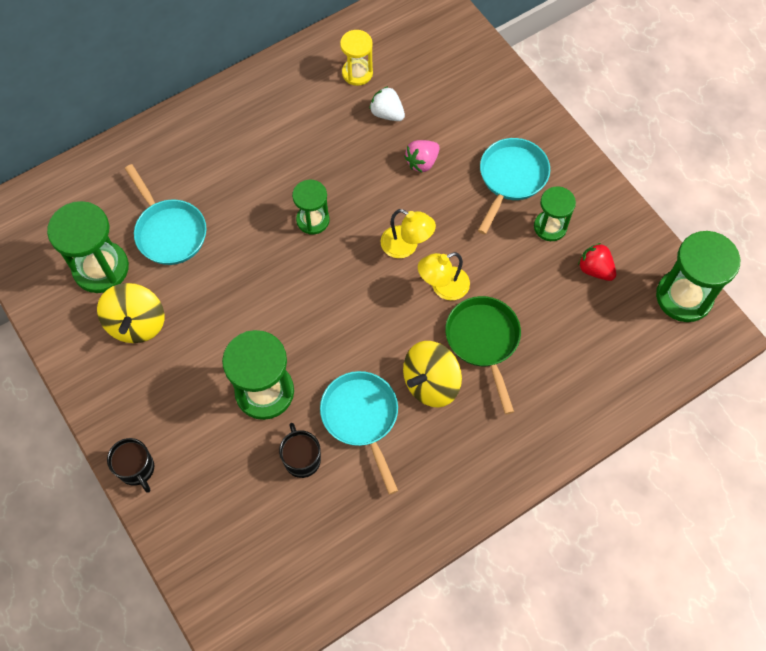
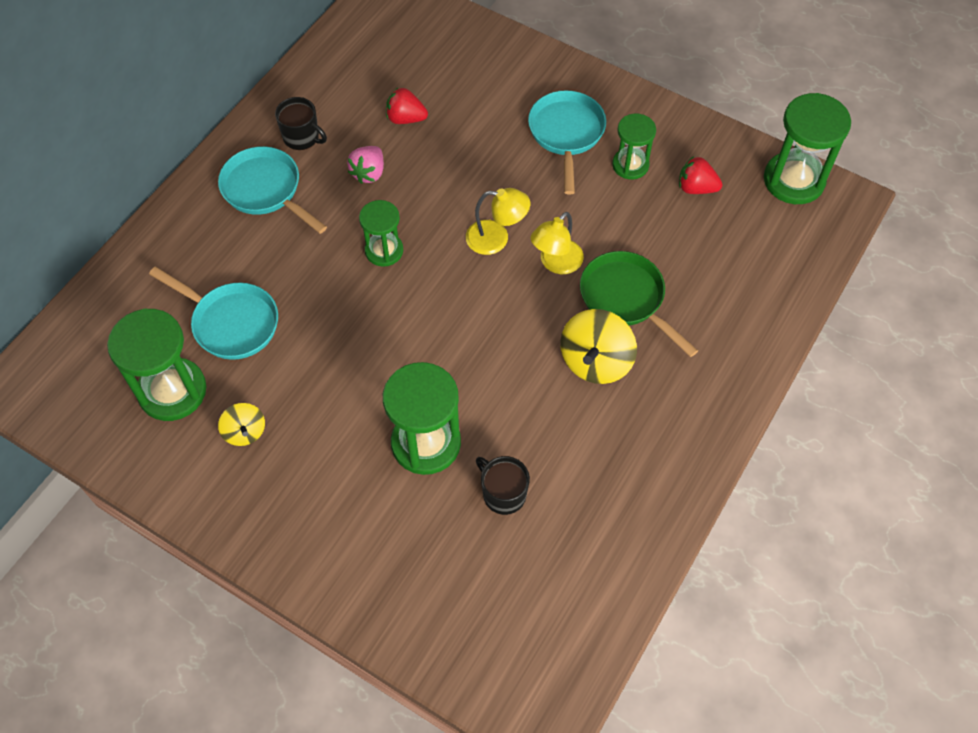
camera: 25 degrees left, 5 degrees down
(137, 323) = (245, 432): yellow spinning top -> yellow spinning top, size x0.57
(137, 469) = (327, 584): black mug -> black mug (302, 137)
(357, 73) = (353, 91): yellow hourglass -> none
(361, 418) = (543, 425): turquoise pan -> turquoise pan (265, 190)
(387, 113) = (406, 118): white strawberry -> red strawberry
(422, 162) = (468, 152): pink strawberry -> pink strawberry (369, 173)

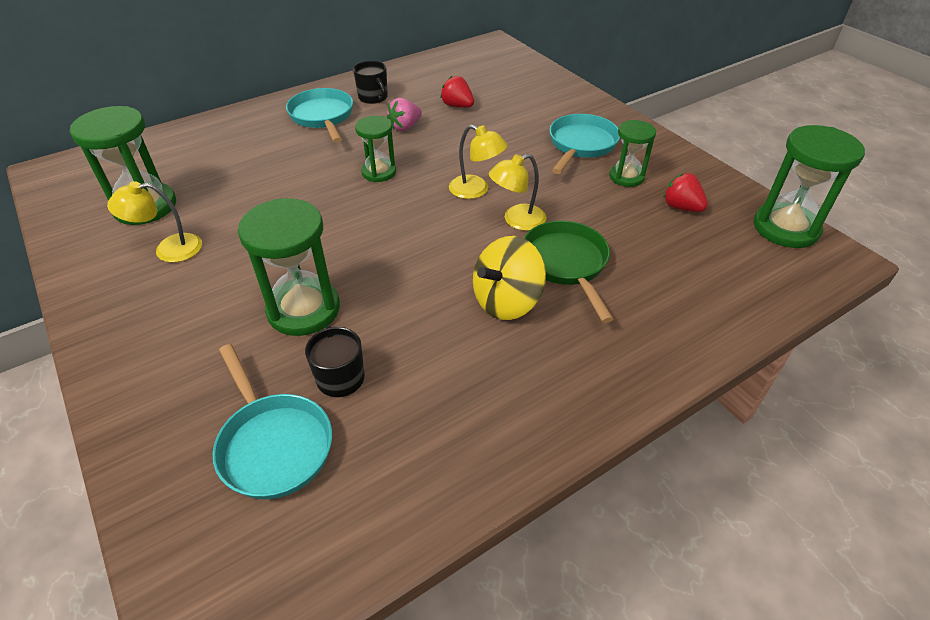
camera: 25 degrees right, 15 degrees down
(231, 323) = (227, 180): turquoise pan -> turquoise pan (273, 444)
(245, 432) = (168, 249): yellow spinning top -> yellow lamp

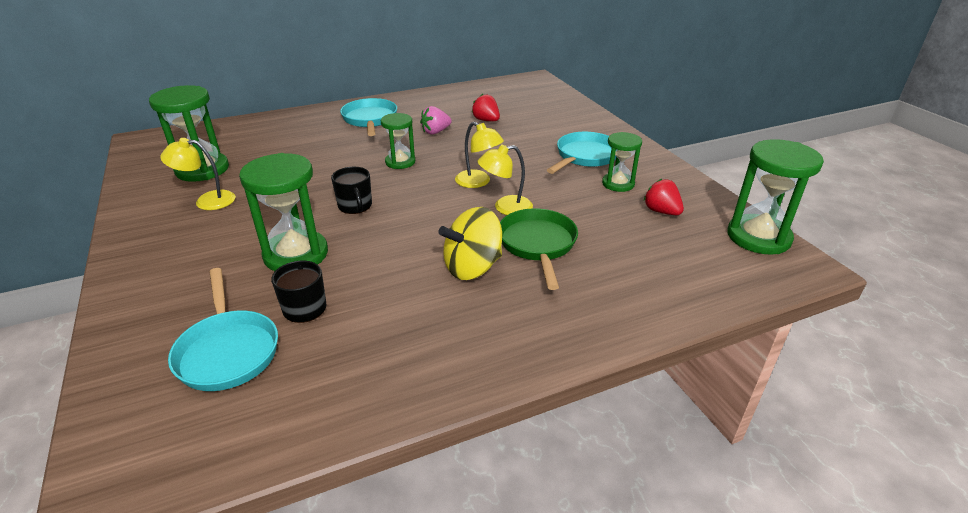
camera: 10 degrees right, 10 degrees down
(373, 97) = (417, 109): black mug -> black mug (355, 206)

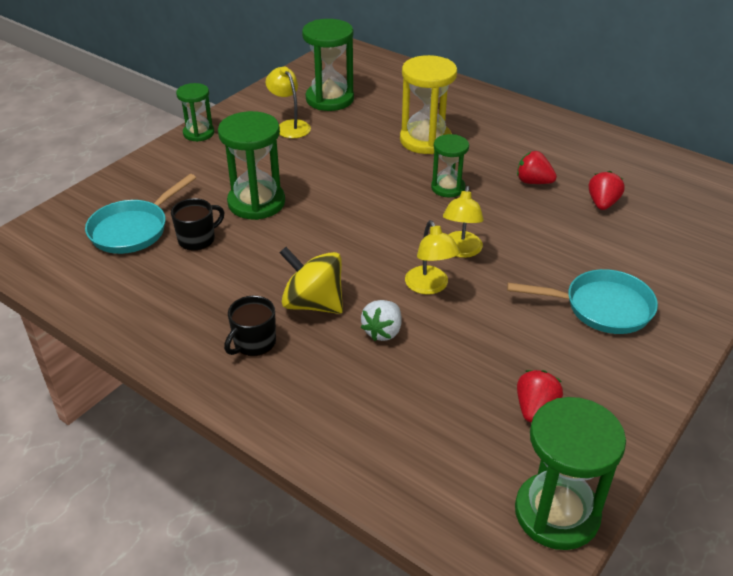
camera: 60 degrees right, 5 degrees up
(330, 150) = (425, 140): none -> yellow hourglass
(355, 206) = (348, 198): black mug -> black mug (254, 343)
(370, 120) = (510, 133): turquoise pan -> none
(435, 132) = (533, 182): pink strawberry -> red strawberry
(505, 207) = (430, 287): yellow lamp -> yellow lamp turned 150 degrees counterclockwise
(537, 244) = (383, 331): green pan -> white strawberry
(618, 184) = (564, 354): green hourglass -> green hourglass (198, 133)

